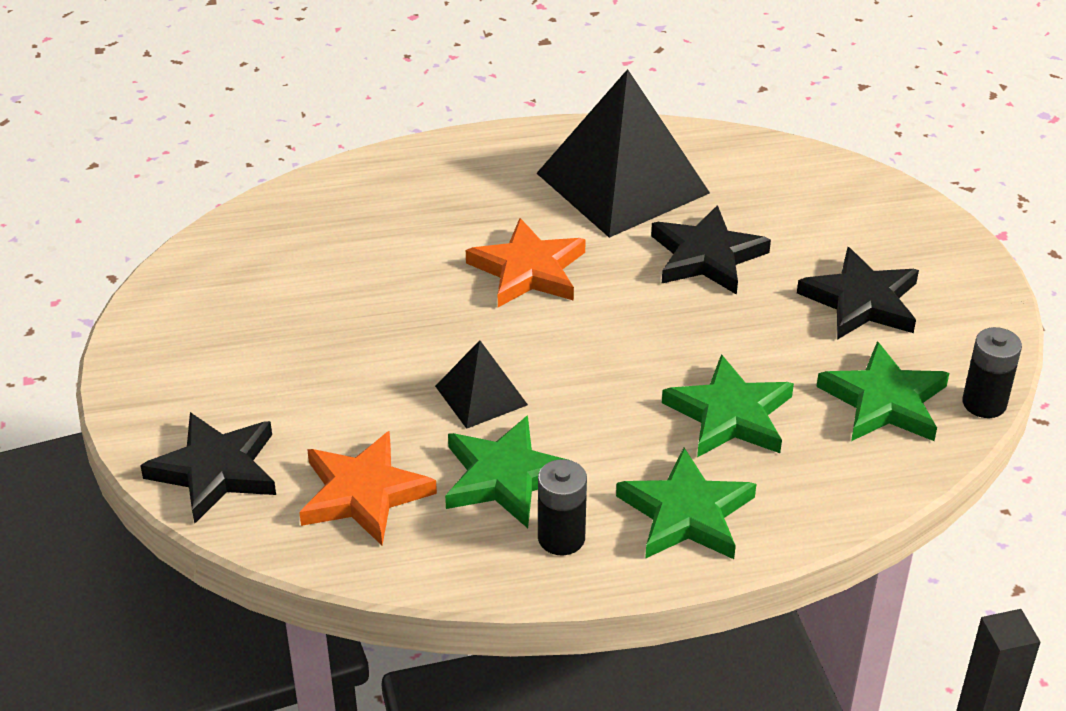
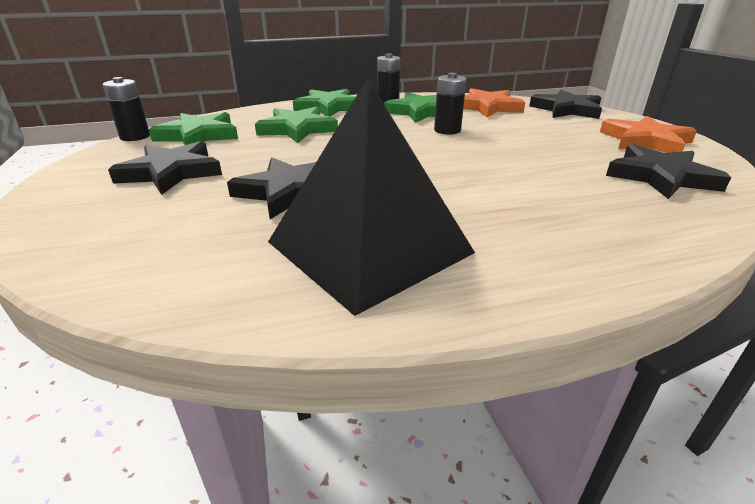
camera: 175 degrees right, 10 degrees down
(273, 259) = (660, 177): none -> black star
(481, 395) = (447, 130): black pyramid -> black battery
(528, 270) = (445, 178): orange star -> orange star (645, 141)

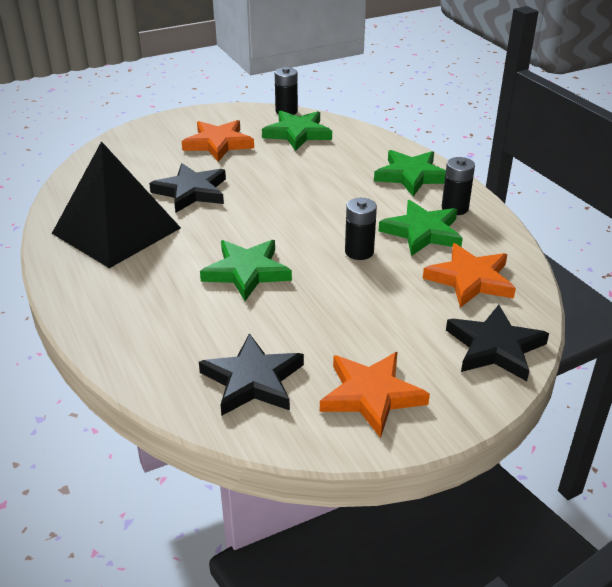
camera: 80 degrees right, 5 degrees up
(171, 172) = (218, 144): black star -> orange star
(297, 129) = (330, 171): green star -> green star (246, 272)

